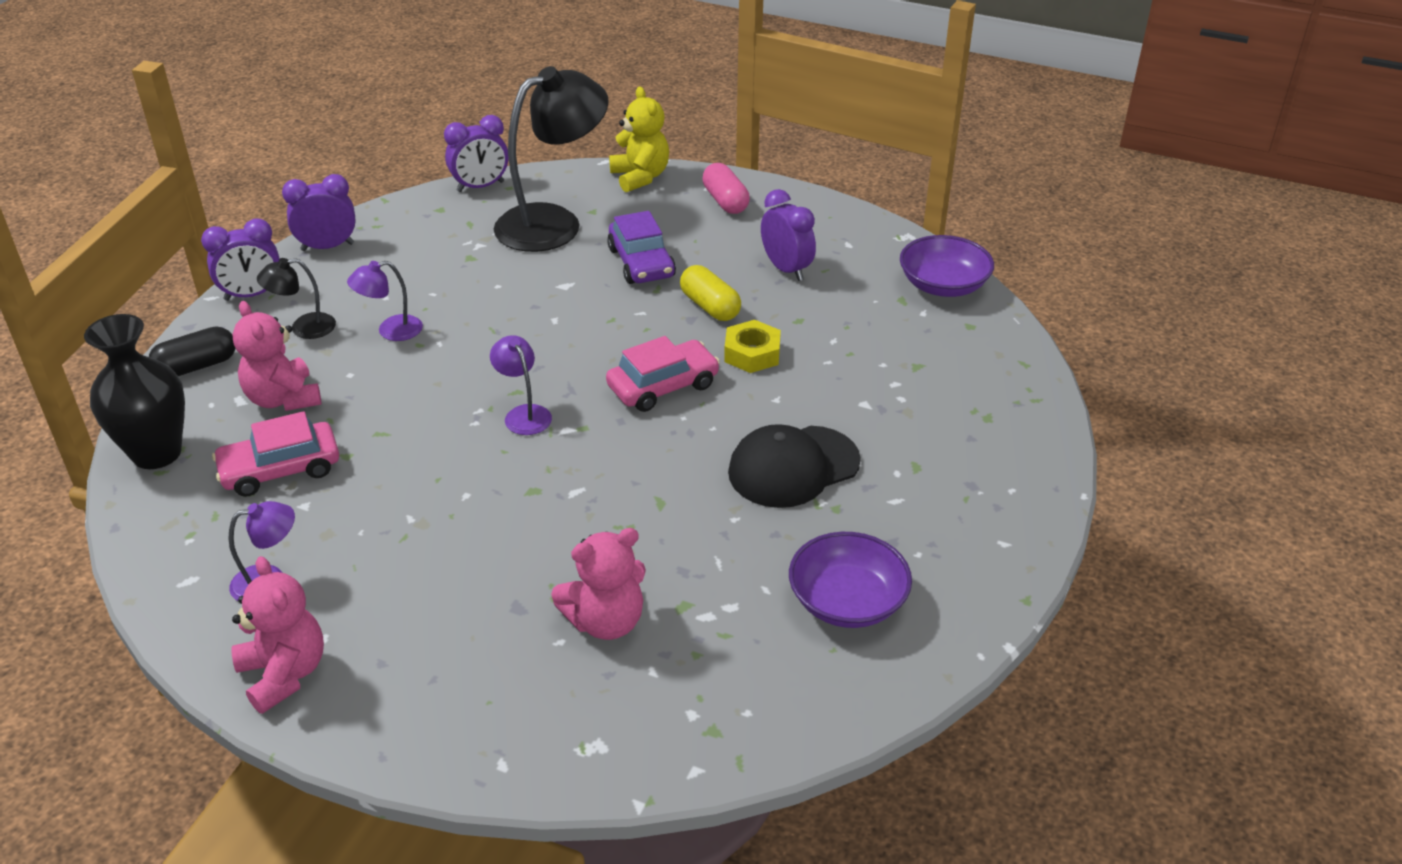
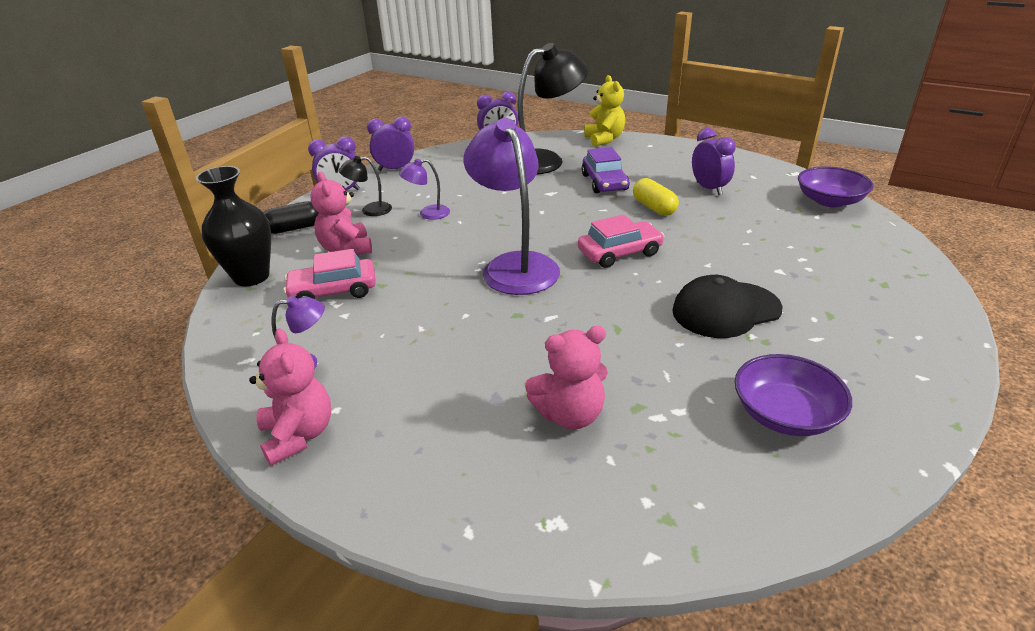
camera: 10 degrees right, 5 degrees down
(524, 414) = (515, 265): purple lamp -> purple lamp, size x2.17
(725, 201) = (663, 152): pink capsule -> none
(752, 353) = (687, 236): yellow nut -> none

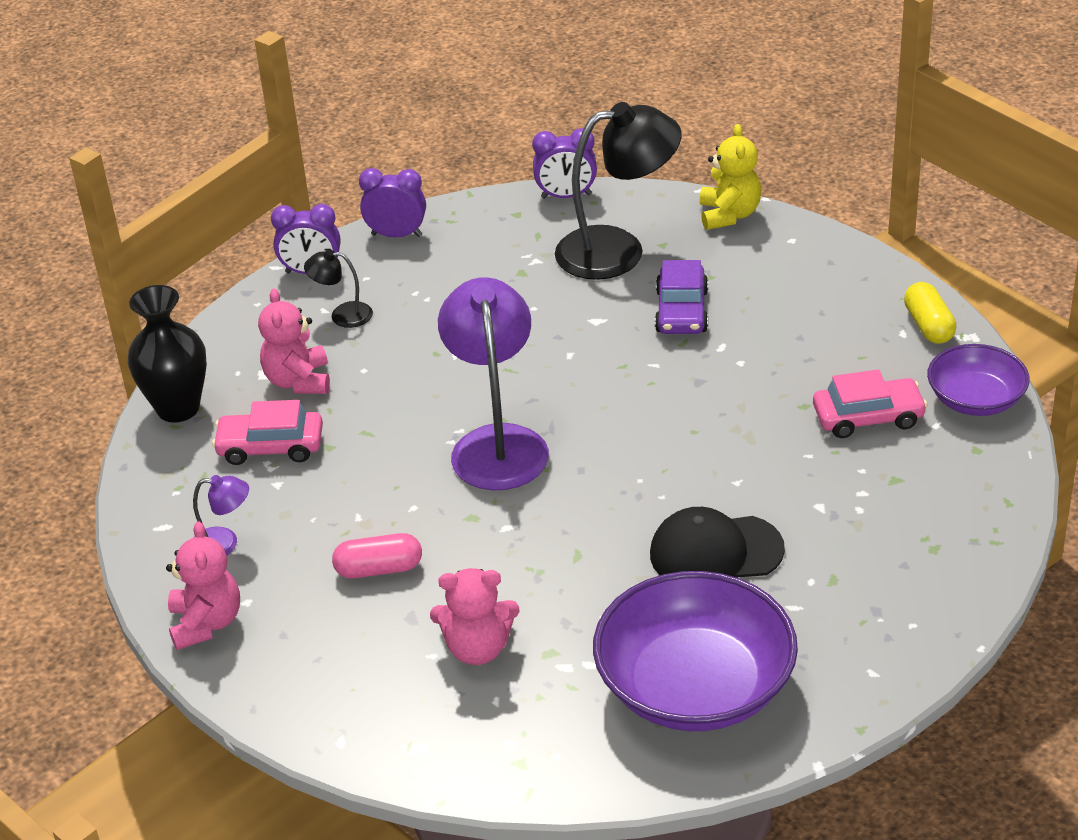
camera: 15 degrees right, 5 degrees up
(294, 228) = (239, 333): black capsule -> none
(428, 213) = (417, 334): purple lamp -> none
(452, 364) = (379, 569): none -> pink capsule
(619, 253) = (637, 444): pink car -> pink car (868, 417)
(654, 207) = (724, 372): yellow capsule -> yellow capsule (928, 326)
(709, 189) = (822, 348): purple clock -> none
(785, 414) = (695, 687): purple bowl -> purple bowl, size x1.76

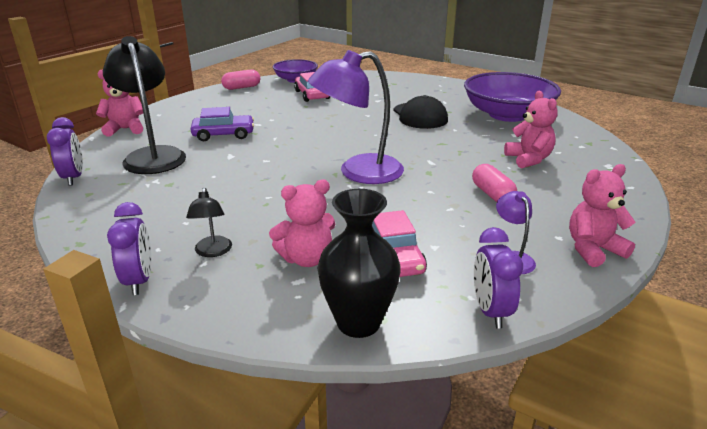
camera: 105 degrees left, 10 degrees down
(396, 235) = (95, 242): purple clock -> purple clock (490, 311)
(729, 215) = (125, 129): yellow teddy bear -> pink teddy bear
(928, 326) = (241, 87): yellow capsule -> pink capsule

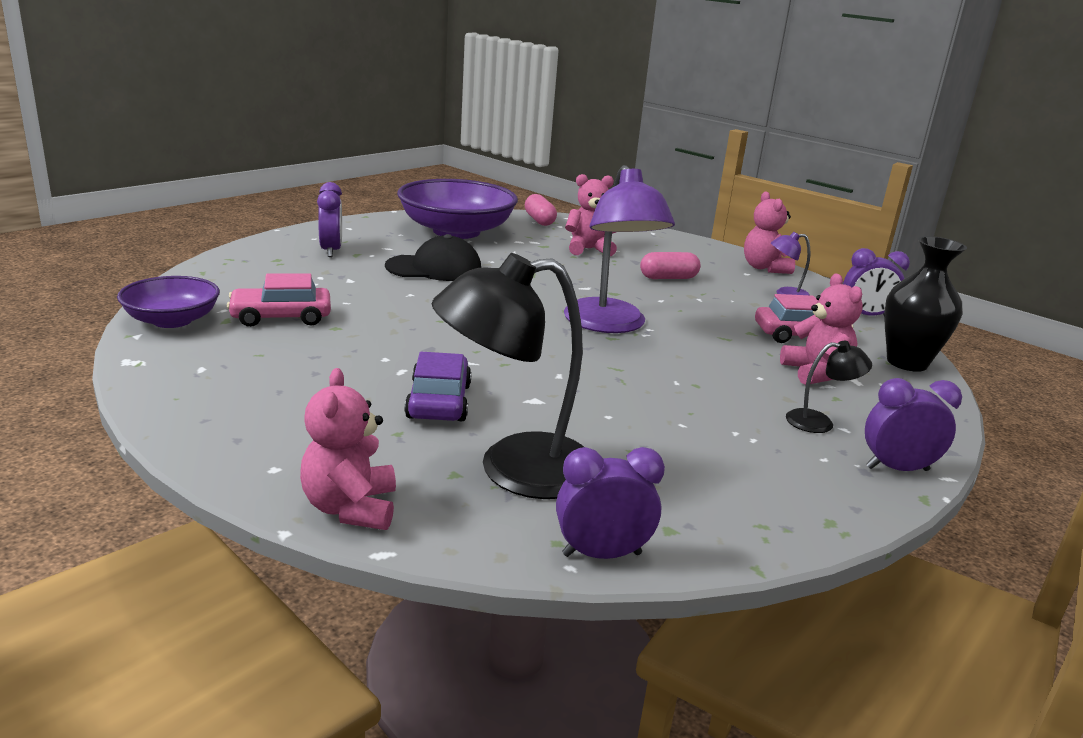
camera: 85 degrees left, 5 degrees down
(241, 87) = (167, 372): pink capsule -> pink capsule (539, 220)
(421, 91) = (331, 251): none -> purple clock

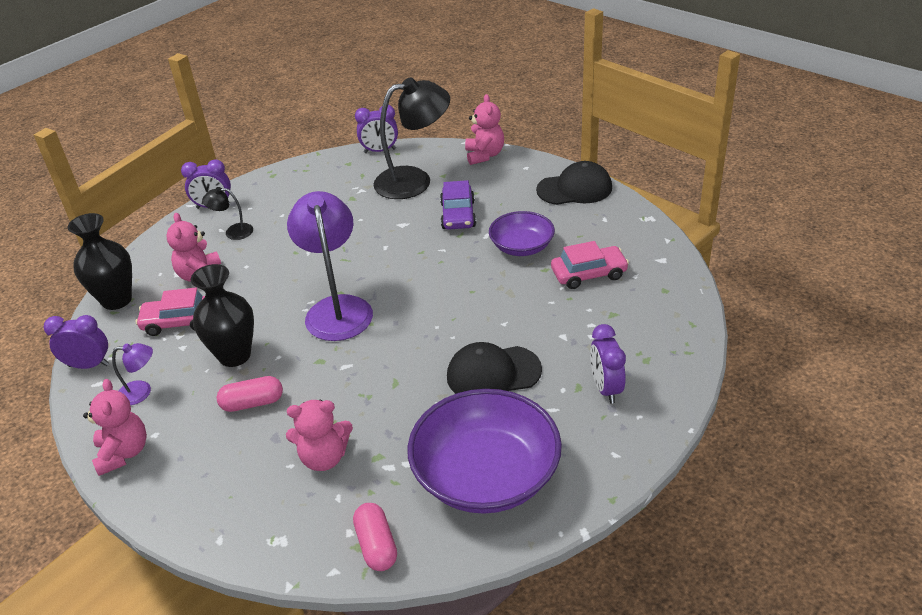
camera: 175 degrees left, 15 degrees up
(172, 320) = (659, 257): purple bowl -> purple bowl (521, 247)
(209, 416) = (575, 189): none -> black cap
(709, 305) = (234, 355): none -> black vase

